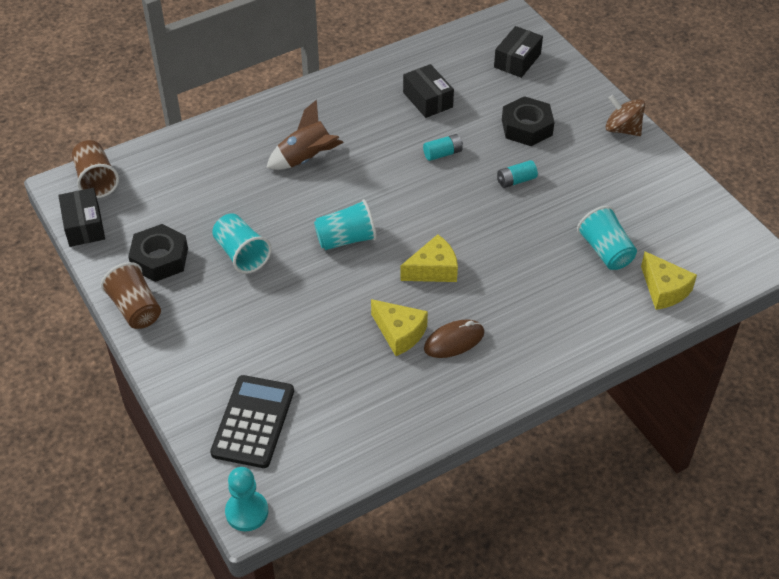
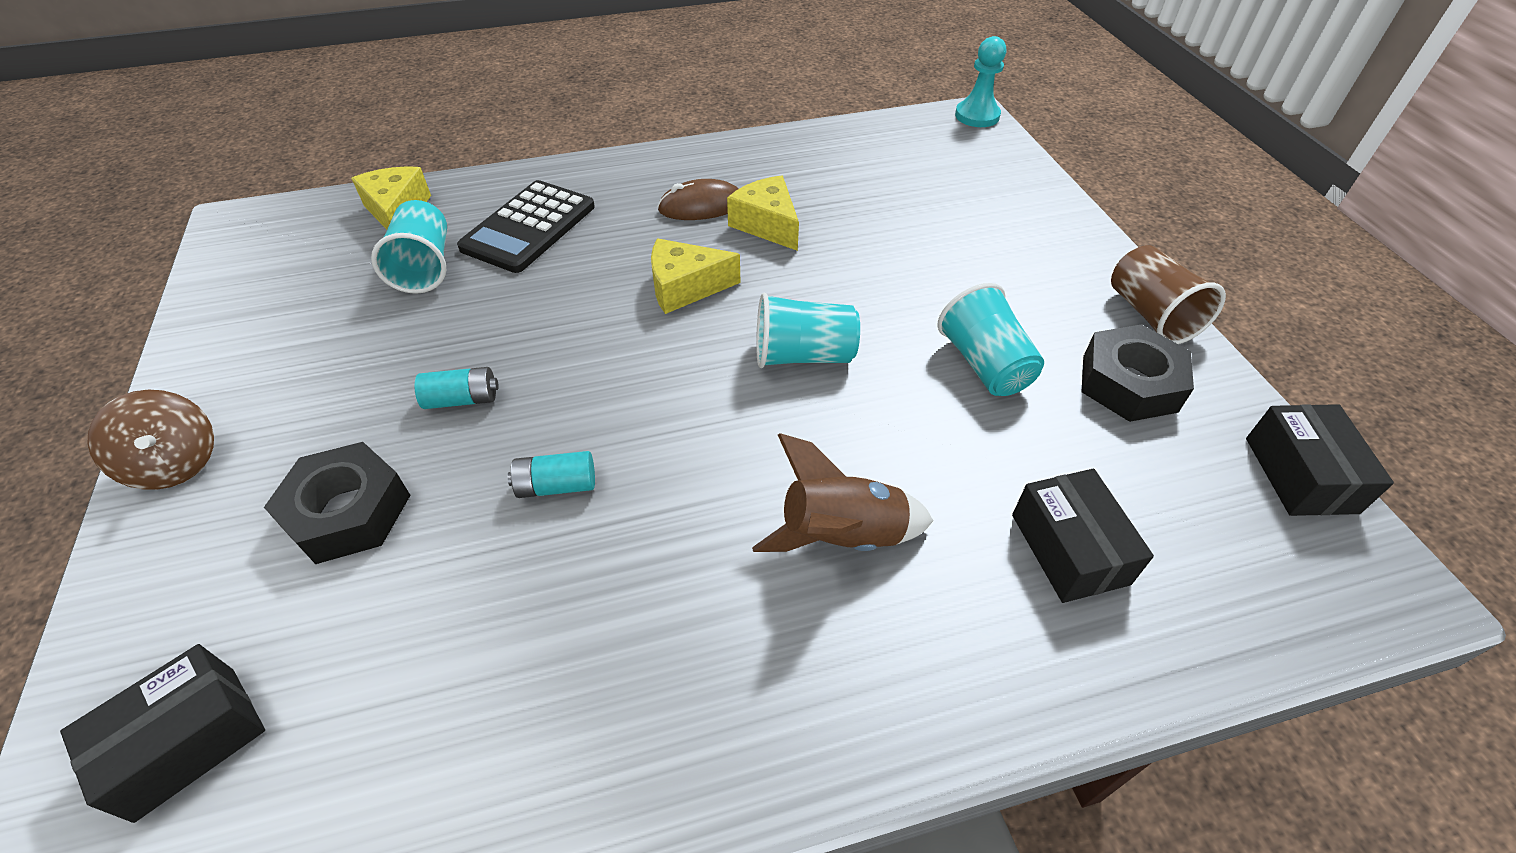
camera: 165 degrees left, 0 degrees up
(96, 180) = (1321, 584): brown cup -> none
(253, 422) = (969, 175): black calculator -> black calculator (529, 227)
(427, 100) = (502, 650): black box -> black box (1069, 549)

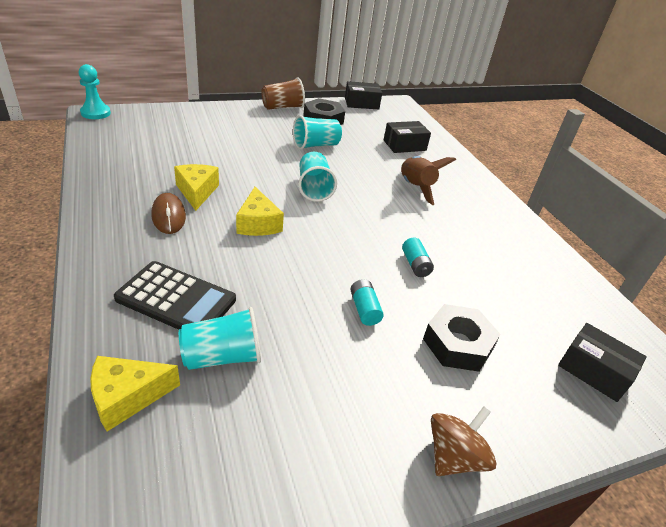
camera: 100 degrees left, 10 degrees down
(767, 224) = (197, 192): yellow cheese -> yellow cheese turned 120 degrees clockwise

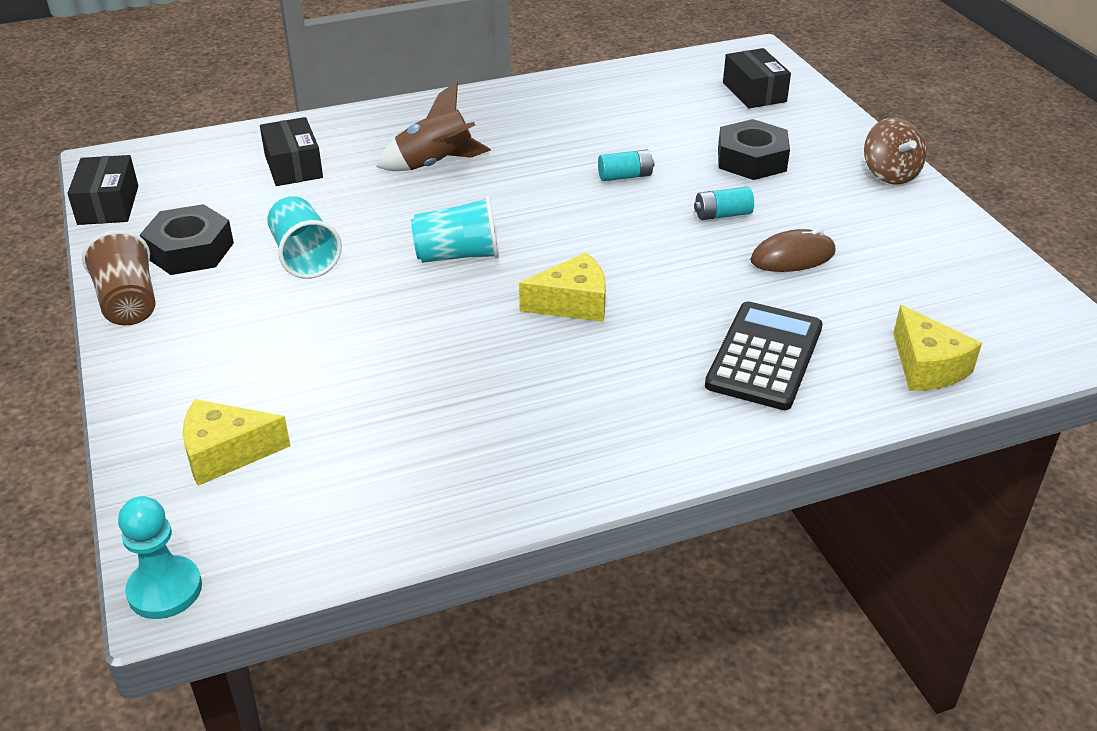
camera: 85 degrees left, 0 degrees up
(168, 216) = (578, 395): brown mouse -> brown mouse (792, 257)
(197, 192) = (497, 375): yellow cheese -> yellow cheese (226, 453)
(222, 356) = (840, 309): turquoise cup -> none
(454, 457) = (890, 174): brown spinning top -> brown spinning top turned 150 degrees counterclockwise
(594, 371) = (754, 92): black box -> black box turned 60 degrees counterclockwise

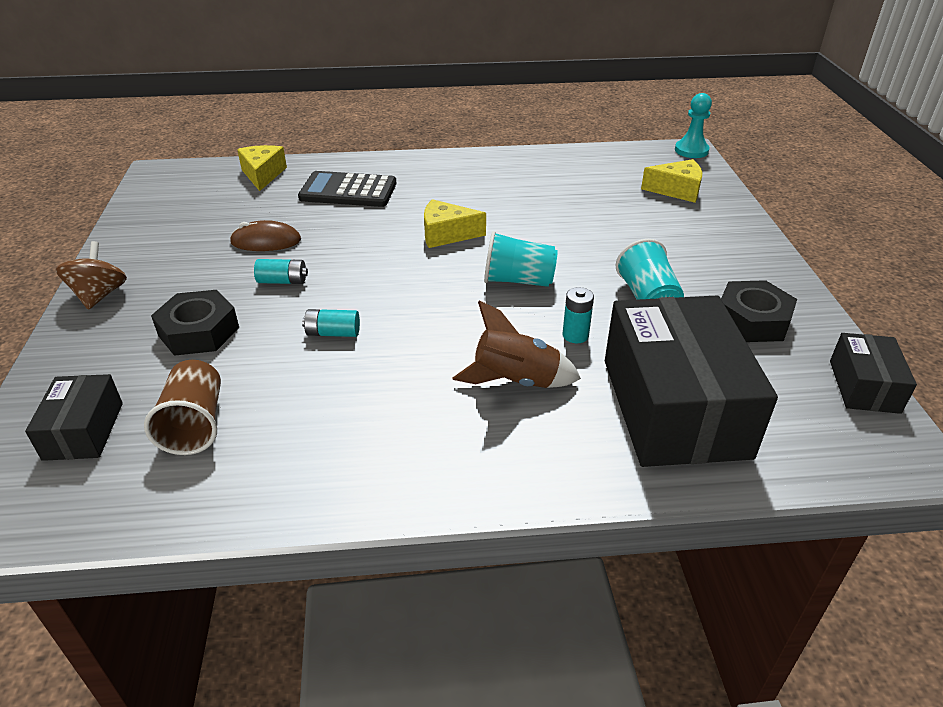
camera: 165 degrees left, 0 degrees up
(128, 303) = (783, 282): brown cup -> brown cup (195, 424)
(293, 166) = (674, 407): black box -> black box, size x2.05
(384, 208) = (575, 335): none -> turquoise battery
(764, 356) = (348, 191): black calculator -> black calculator turned 60 degrees clockwise

